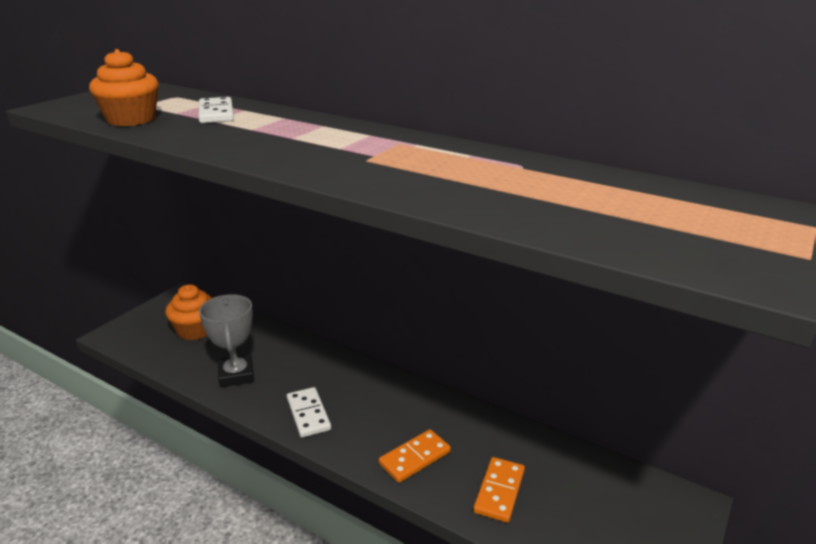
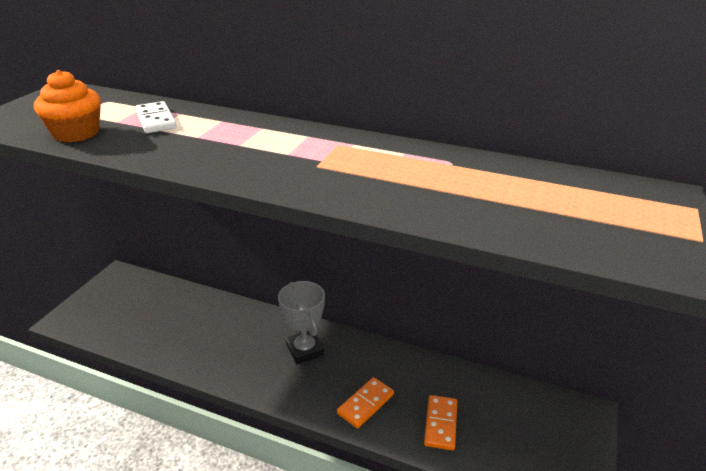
camera: 10 degrees left, 5 degrees up
(195, 330) = (141, 307): orange cupcake -> none
(236, 374) = (191, 346): grey trophy -> grey trophy (305, 350)
(308, 414) = (265, 376): white domino -> none

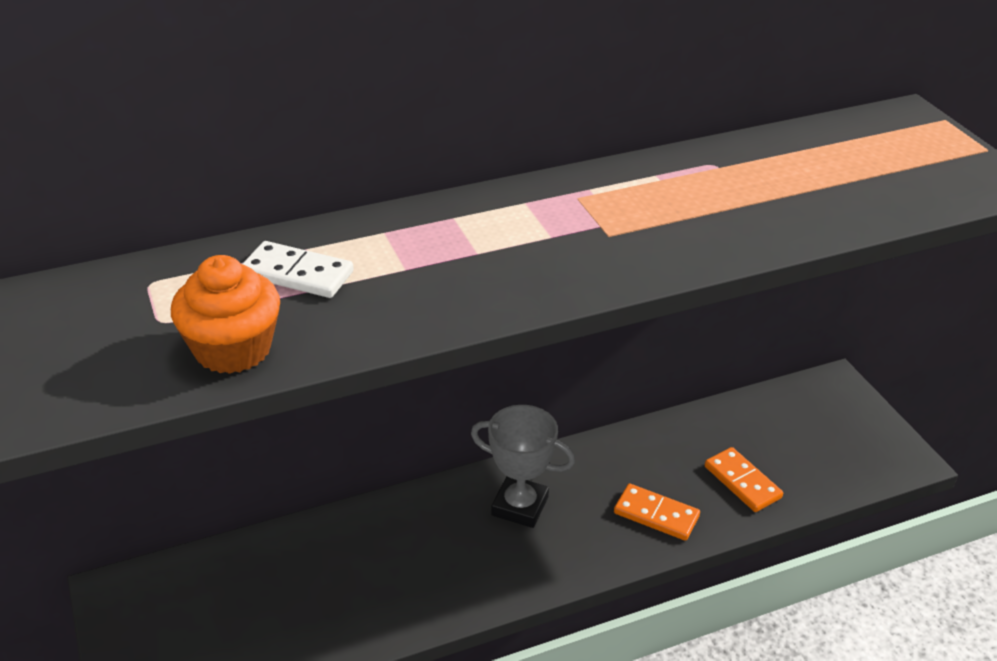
camera: 45 degrees left, 5 degrees up
(365, 404) = (656, 515): orange domino -> orange domino turned 60 degrees counterclockwise

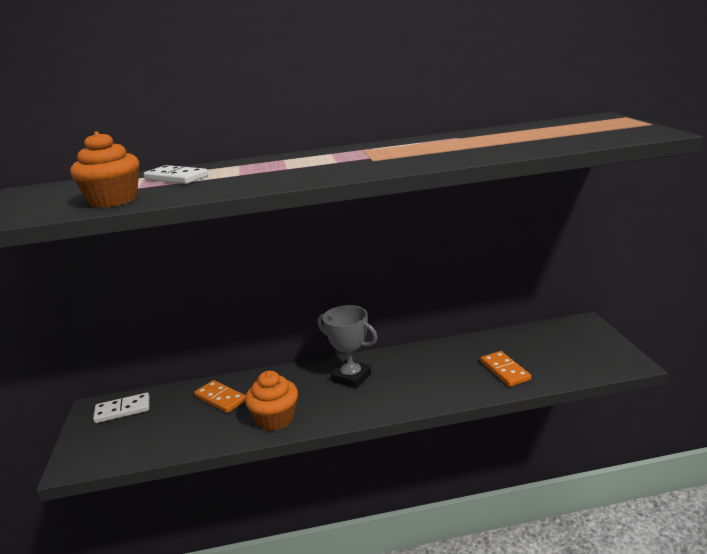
camera: 15 degrees right, 15 degrees down
(168, 594) = (122, 410): none -> white domino
(428, 594) = (275, 419): none -> orange cupcake
(656, 515) = (439, 385): orange domino -> orange domino (220, 398)

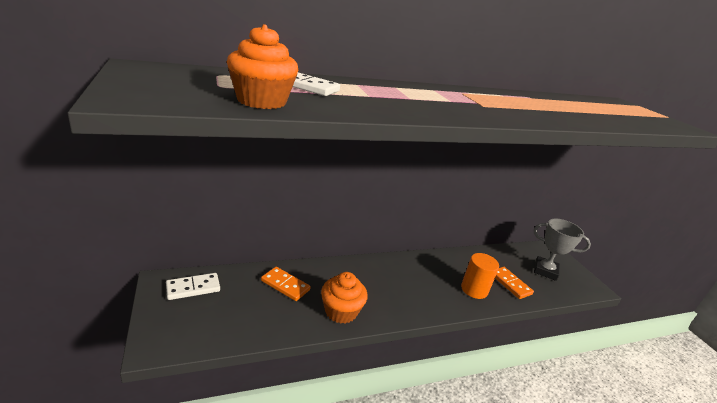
camera: 15 degrees left, 5 degrees up
(351, 377) = (393, 276): grey trophy -> grey trophy (545, 271)
(451, 381) = (474, 289): none -> orange cylinder

